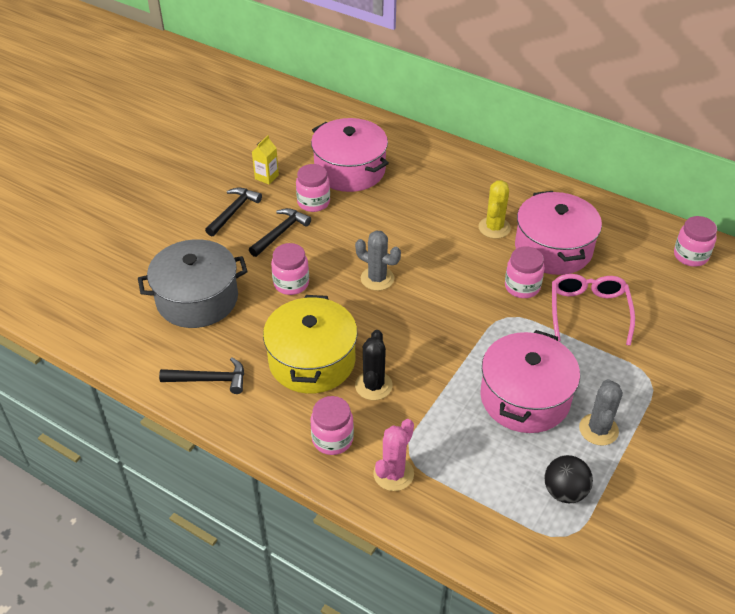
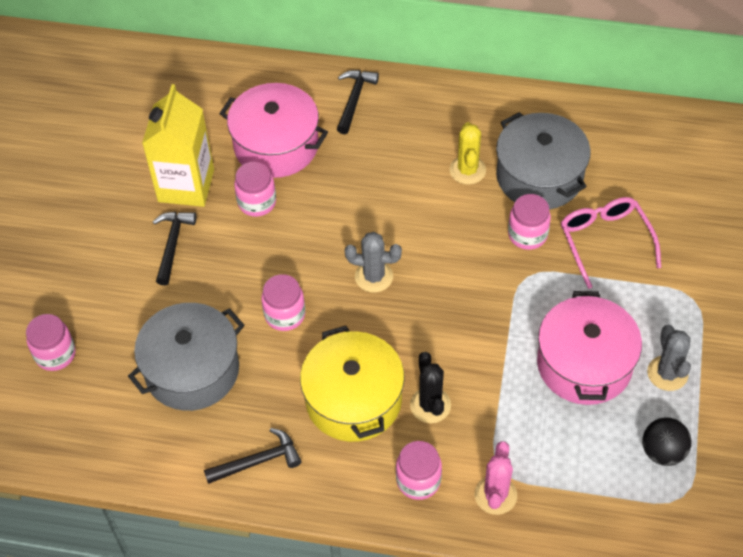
camera: 20 degrees left, 10 degrees up
(266, 177) = (186, 185): yellow carton -> yellow carton, size x2.26
(280, 233) = (240, 254): black hammer -> black hammer (354, 99)
(553, 249) = (539, 176): pink pot -> grey pot
(690, 256) = (678, 139): pink jar -> pink jar (55, 354)

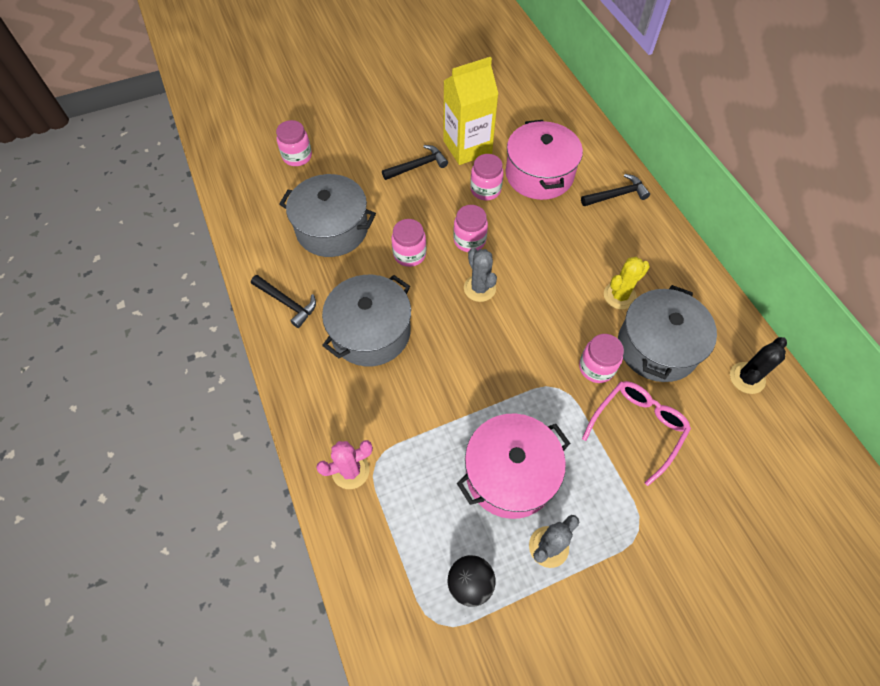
camera: 55 degrees right, 5 degrees up
(353, 399) = (371, 332): yellow pot -> grey pot
(418, 480) = (331, 410): pink jar -> pink jar (469, 240)
(430, 405) = (398, 383): black cactus -> black cactus (747, 378)

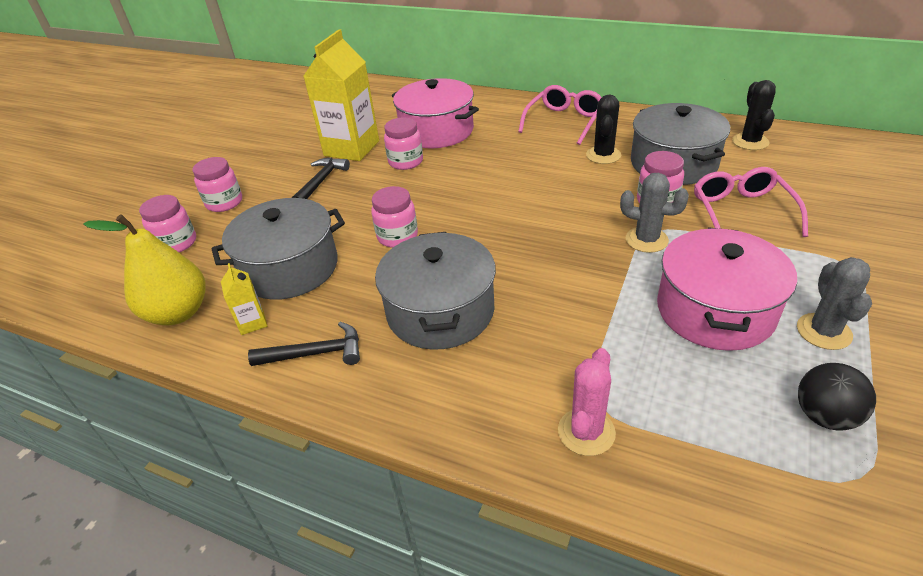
camera: 40 degrees left, 20 degrees down
(254, 215) = (178, 313): none -> yellow pear
(279, 254) = (252, 322): none -> yellow carton
(469, 240) = (439, 196): pink jar -> pink jar (224, 203)
(479, 288) = (494, 217): grey cactus -> grey cactus (646, 240)
(617, 195) = (512, 110): black hammer -> none
(619, 296) = (603, 155): yellow cactus -> black cactus
(639, 238) = (564, 121): none -> pink glasses

